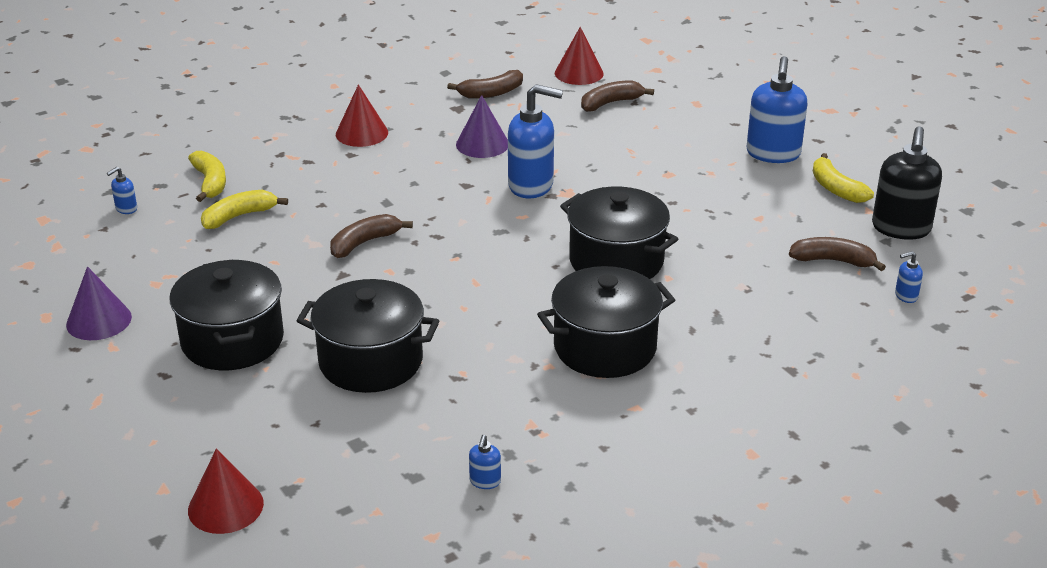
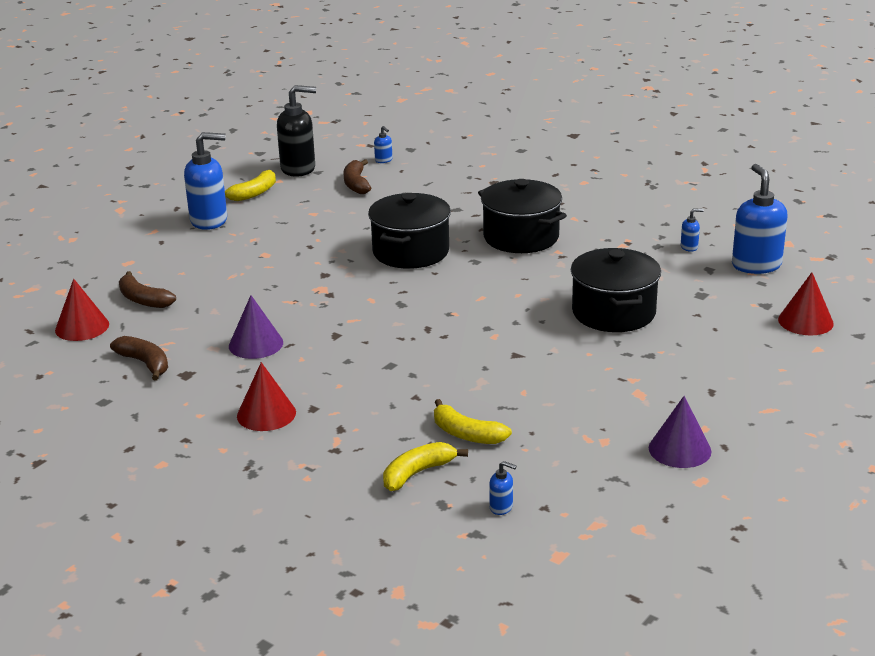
camera: 110 degrees left, 5 degrees down
(232, 340) = (644, 375): black pot -> none
(364, 243) = (462, 357): brown banana -> none
(531, 186) = (319, 305): blue soap dispenser -> blue soap dispenser (756, 265)

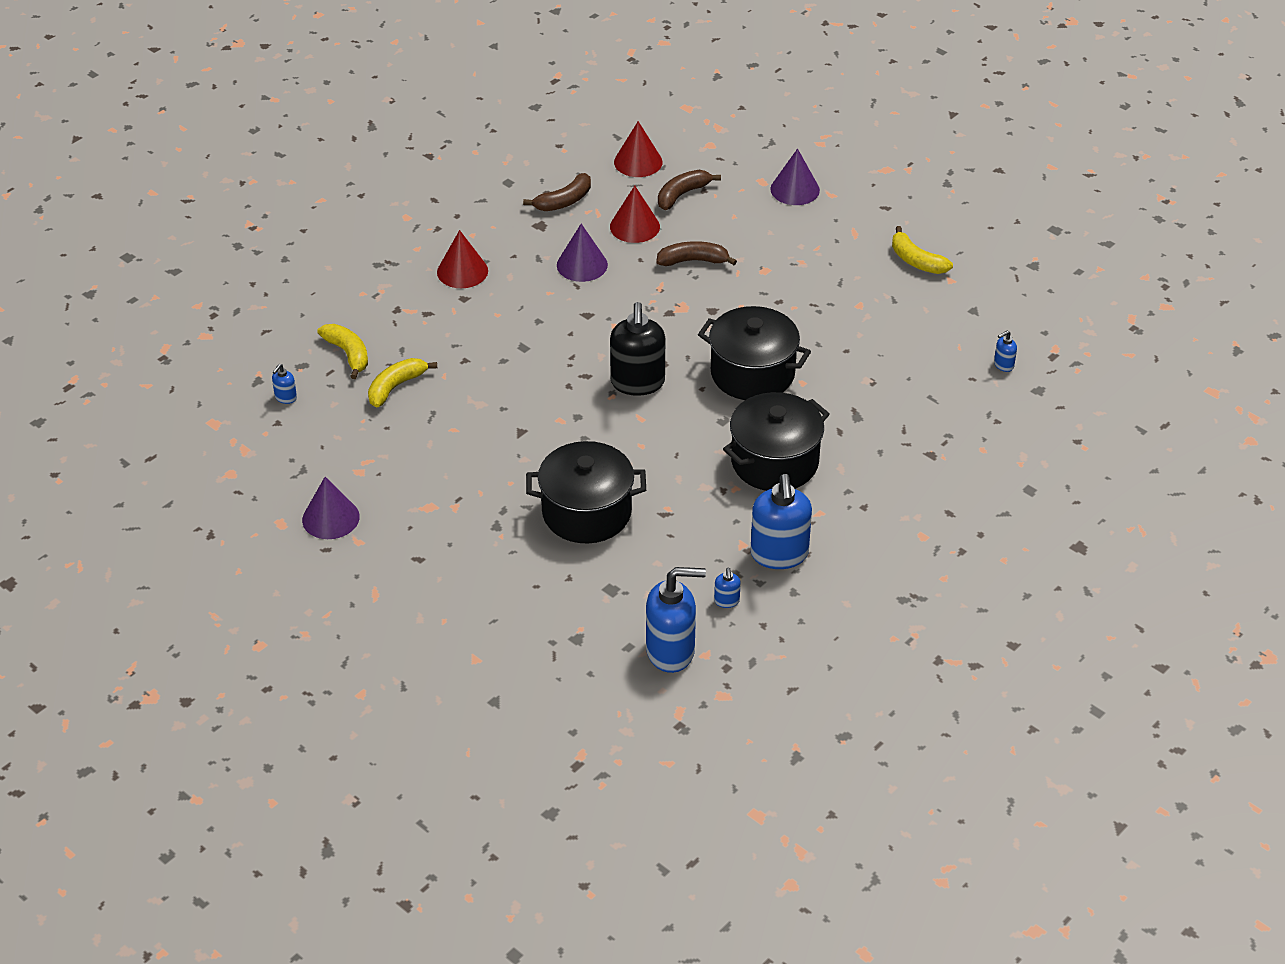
camera: 95 degrees right, 15 degrees up
(144, 247) = (795, 189): none -> purple cone
(209, 221) = (850, 231): blue soap dispenser -> blue soap dispenser (779, 554)
(298, 169) = (982, 295): black soap dispenser -> black soap dispenser (637, 383)
(356, 184) = (935, 340): brown banana -> brown banana (693, 261)
(805, 321) = (533, 663): red cone -> red cone (634, 226)

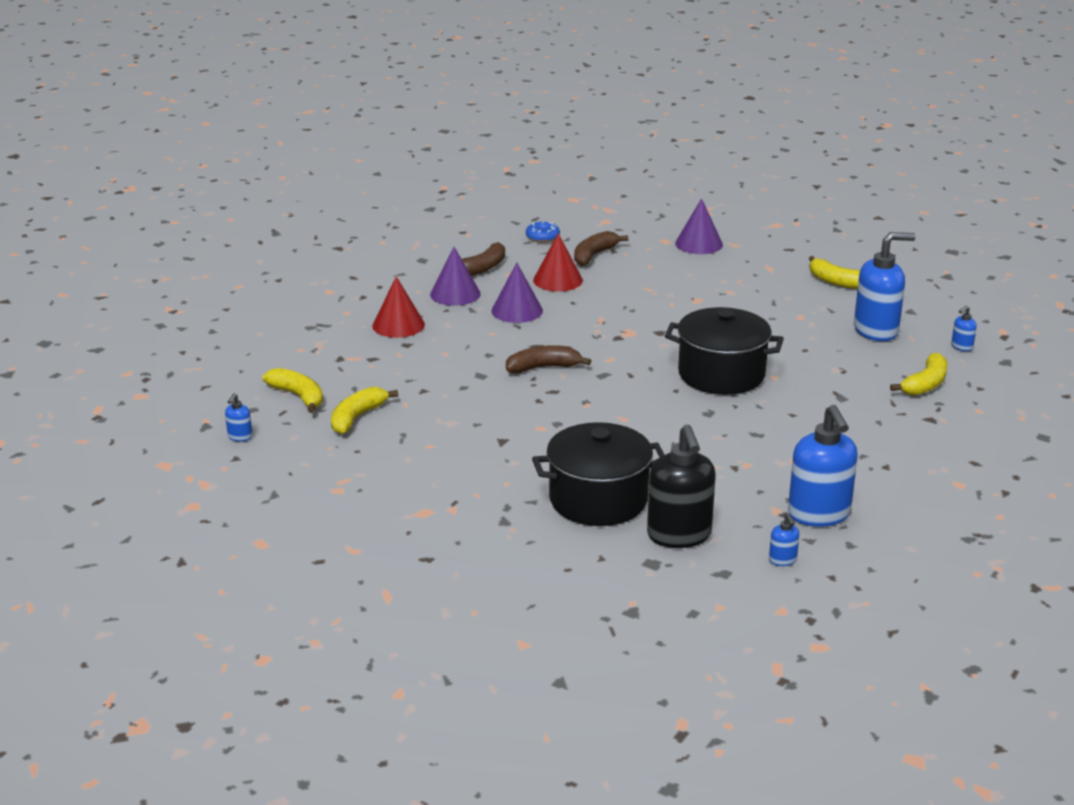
camera: 10 degrees left, 15 degrees down
(330, 518) = (316, 533): purple cone -> purple cone (455, 294)
(637, 383) = (609, 392): black soap dispenser -> black soap dispenser (679, 535)
(638, 162) = (542, 237): red cone -> blue donut
(671, 651) = (742, 612): blue soap dispenser -> blue soap dispenser (876, 330)
(693, 261) = (625, 299): brown banana -> brown banana (543, 367)
(774, 462) = (777, 440): black pot -> none
(945, 409) = (925, 384): none -> yellow banana

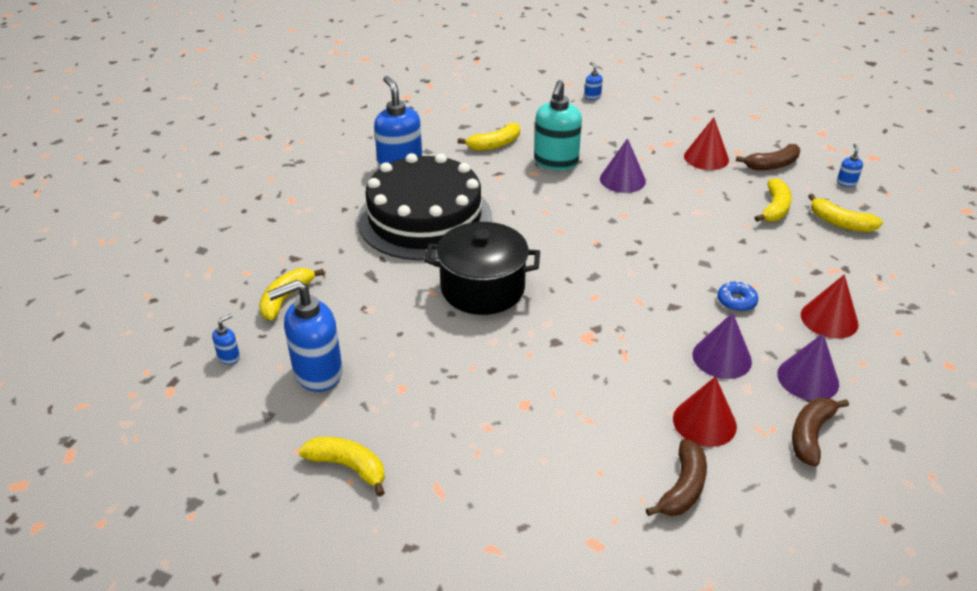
camera: 170 degrees right, 10 degrees up
(388, 485) = (706, 158): none -> red cone
(542, 237) = (776, 528): blue donut -> blue donut (736, 301)
(543, 367) = (652, 278): brown banana -> brown banana (772, 165)
(598, 500) = (556, 162): black pot -> turquoise soap dispenser
(679, 535) = (494, 144): black soap dispenser -> yellow banana
(699, 244) = (544, 542): purple cone -> purple cone (622, 180)
(782, 445) = (425, 218): none -> black cake
(782, 560) = (426, 136): blue soap dispenser -> blue soap dispenser (592, 97)

